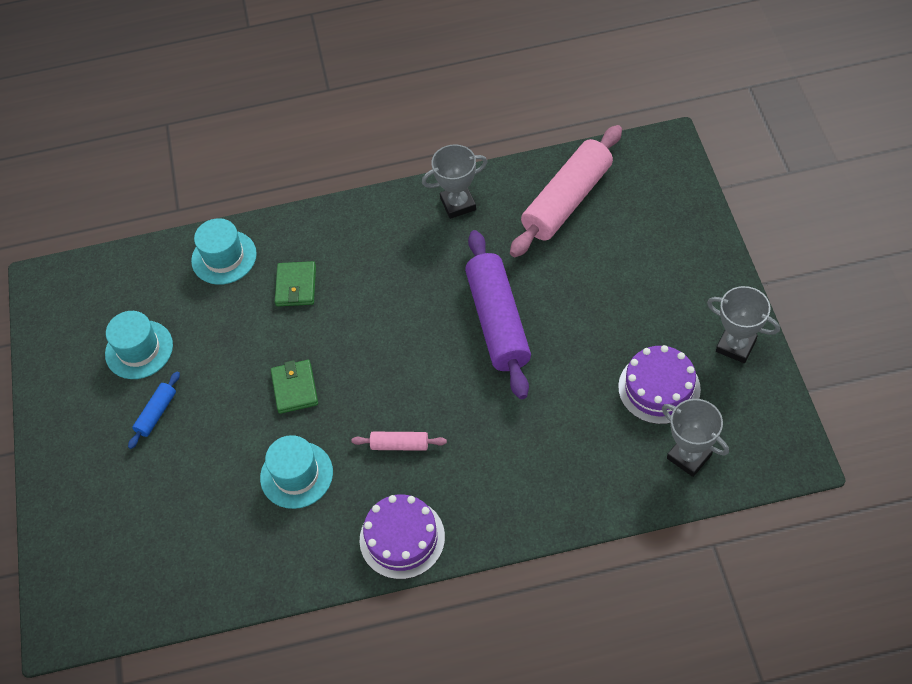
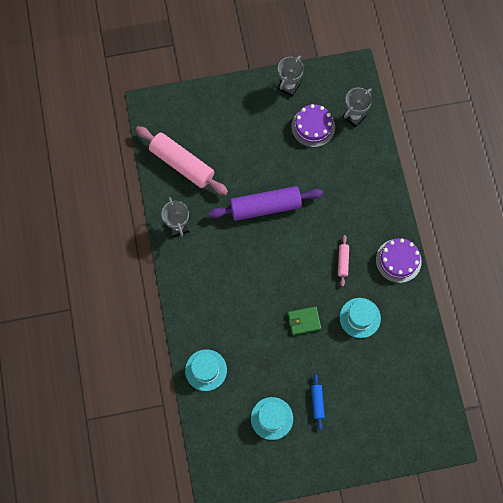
camera: 95 degrees left, 15 degrees up
(156, 413) = (317, 402): blue rolling pin -> blue rolling pin turned 60 degrees clockwise
(296, 286) = (231, 323): green wallet -> none

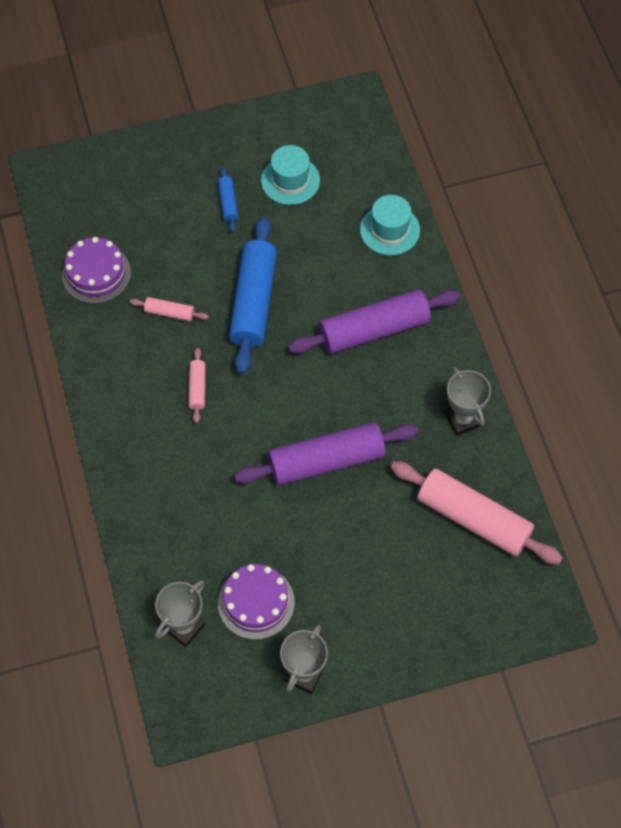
camera: 175 degrees right, 10 degrees down
(226, 293) = (374, 330): none -> purple rolling pin
(304, 321) = (253, 302): green wallet -> blue rolling pin
(360, 318) = (169, 313): turquoise hat -> pink rolling pin
(398, 260) = (110, 397): purple cake -> purple cake (96, 274)

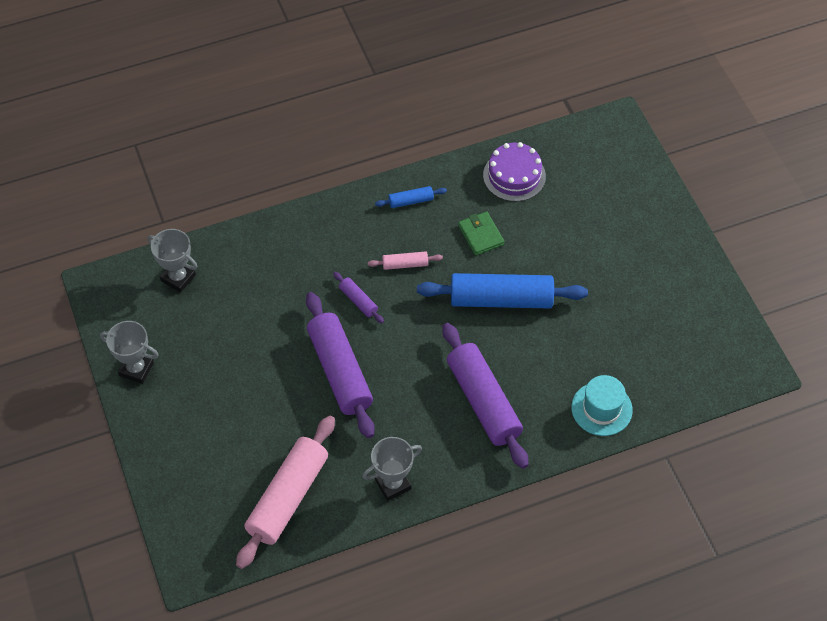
camera: 85 degrees right, 5 degrees down
(169, 313) = (481, 235): pink rolling pin -> green wallet
(228, 203) = (608, 268): blue rolling pin -> blue rolling pin (411, 201)
(239, 437) = (358, 301): none -> purple rolling pin
(256, 602) = (201, 328): purple cake -> none
(290, 180) = (645, 318): turquoise hat -> none

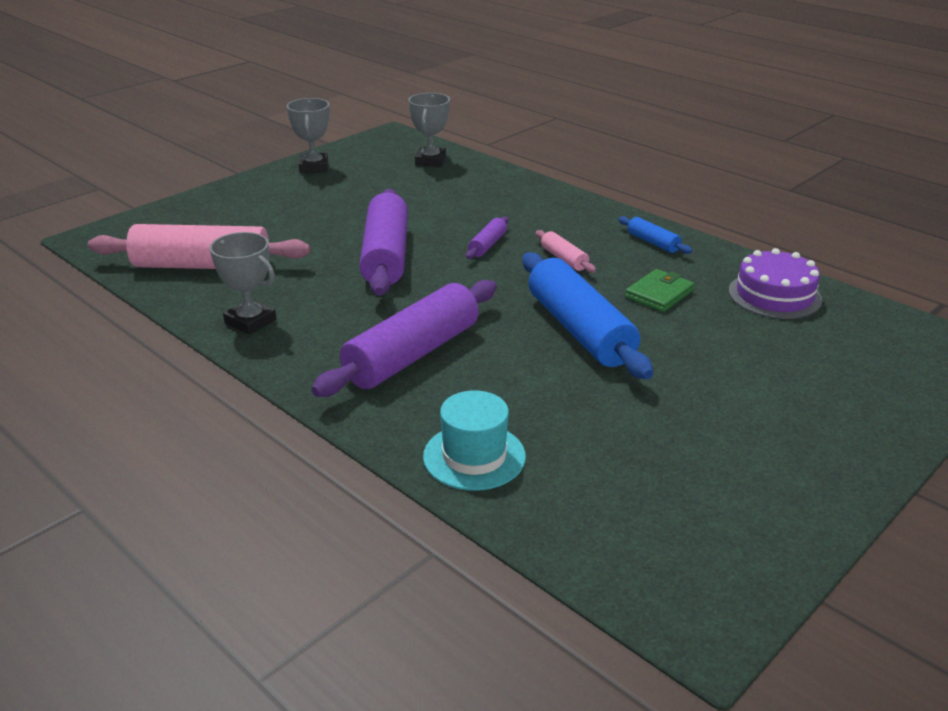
camera: 65 degrees right, 25 degrees down
(339, 371) = (385, 256): purple rolling pin -> purple rolling pin turned 45 degrees counterclockwise

